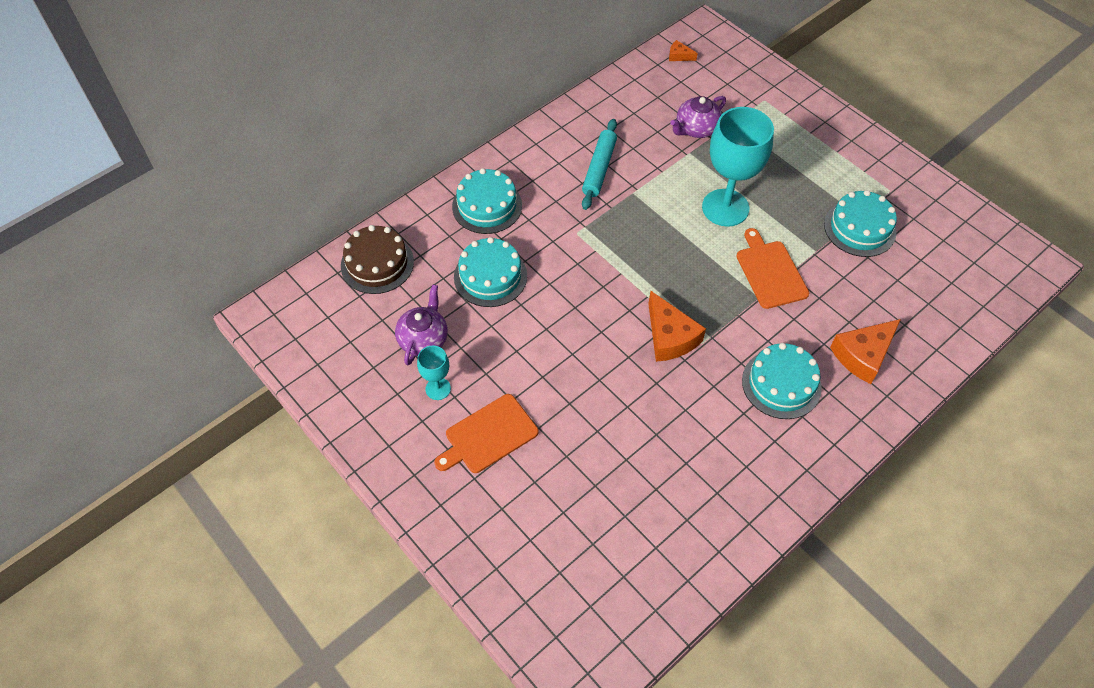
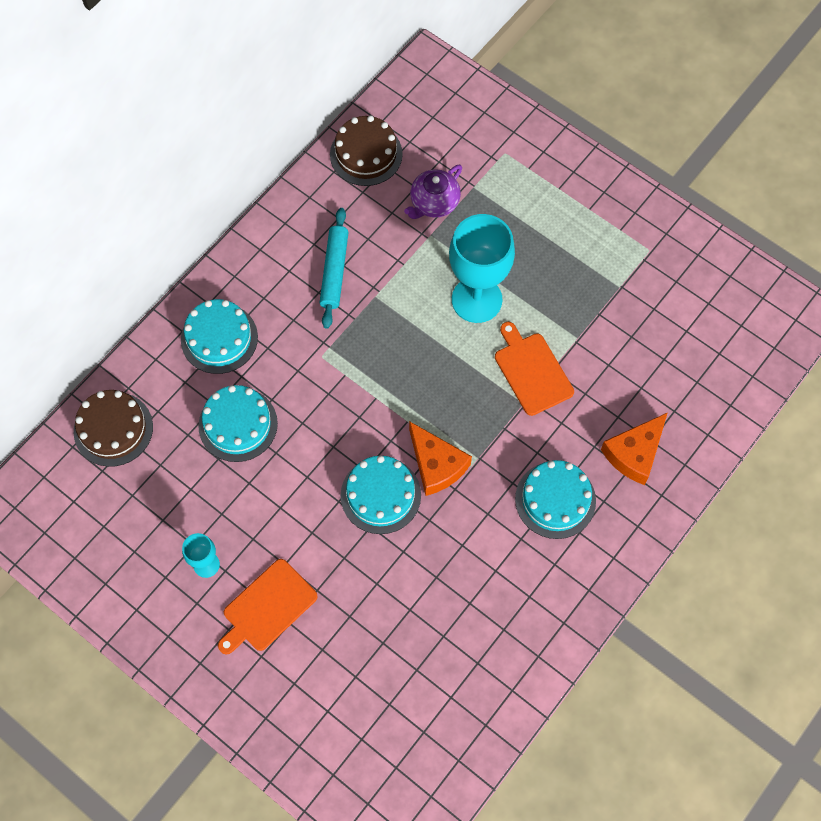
camera: 10 degrees left, 10 degrees up
(424, 339) = (180, 510): purple teapot -> none
(641, 86) = (366, 154): none -> brown cake
(679, 56) = (403, 107): orange cheese -> none
(859, 228) = (620, 302): turquoise cake -> turquoise cake (380, 495)

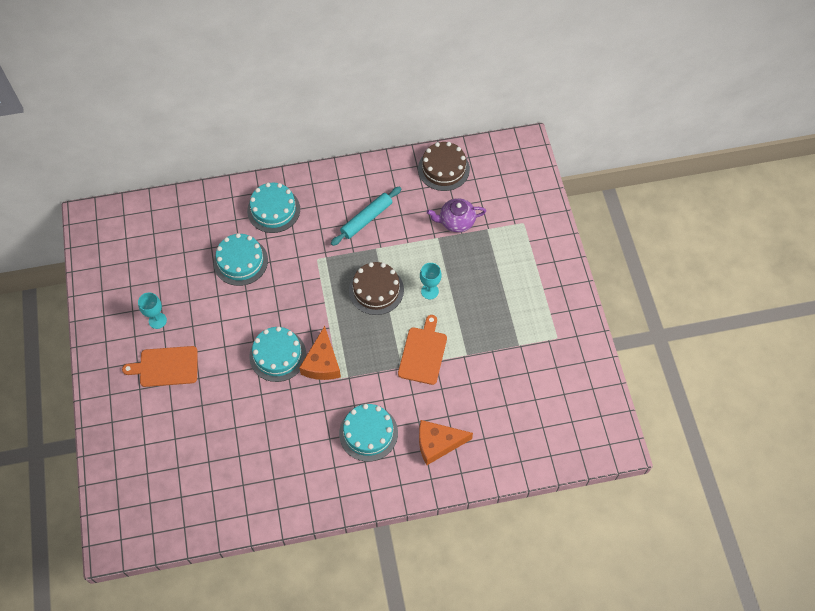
camera: 40 degrees right, 5 degrees down
(113, 429) = (178, 216): brown cake -> brown cake (376, 290)
(476, 299) = (429, 291): turquoise goblet -> turquoise goblet, size x0.48

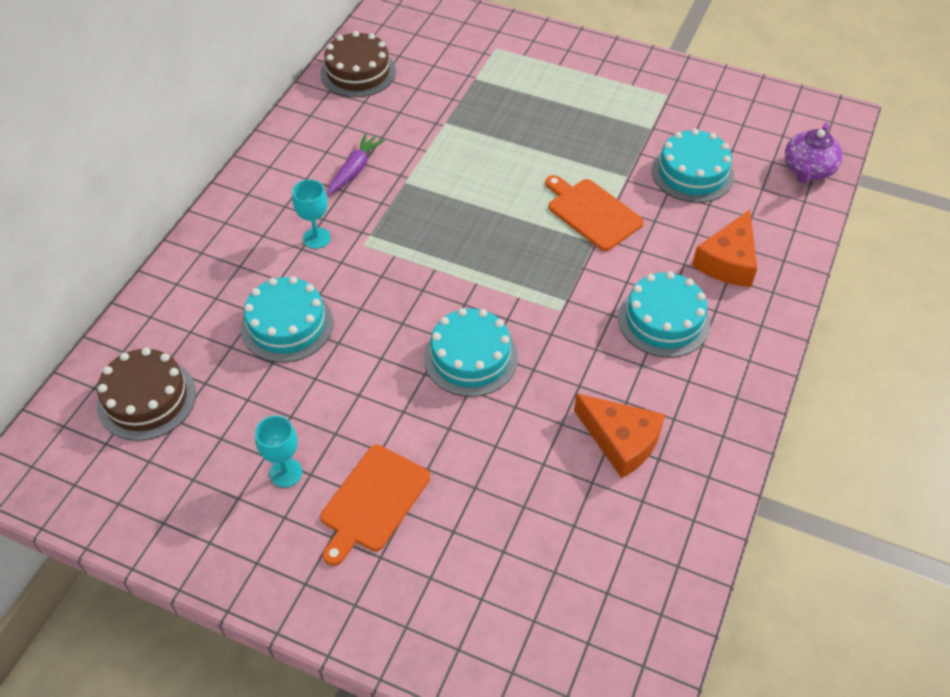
camera: 55 degrees left, 10 degrees down
(273, 210) = (245, 250): turquoise cake -> turquoise cake (692, 173)
(322, 363) = (522, 316): orange cheese -> orange cheese (621, 441)
(366, 219) = (355, 170): turquoise rolling pin -> purple carrot
(376, 290) = (464, 211): brown cake -> brown cake (147, 399)
(429, 291) = (512, 165): turquoise goblet -> turquoise goblet (316, 238)
(456, 221) = (440, 97): purple teapot -> purple teapot (808, 170)

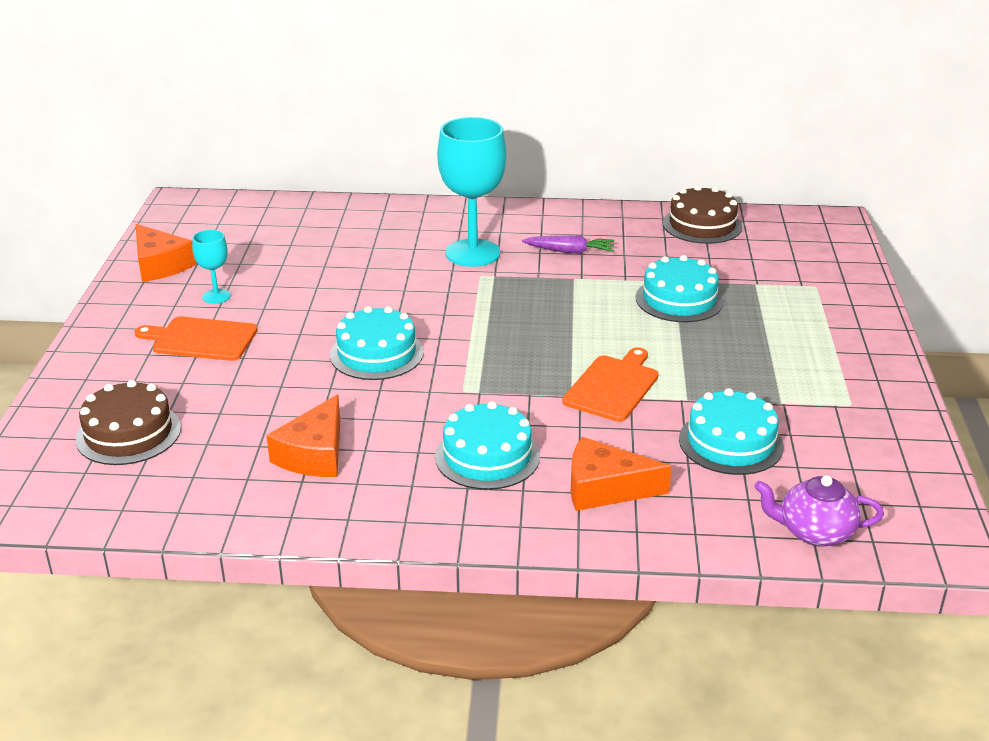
camera: 70 degrees right, 20 degrees down
(147, 399) = (265, 227): brown cake -> brown cake (128, 433)
(177, 519) = (160, 265): none -> orange cheese
(287, 325) = (367, 263): turquoise cake -> turquoise cake (679, 299)
(316, 238) = (472, 253): turquoise goblet -> turquoise goblet, size x2.09

